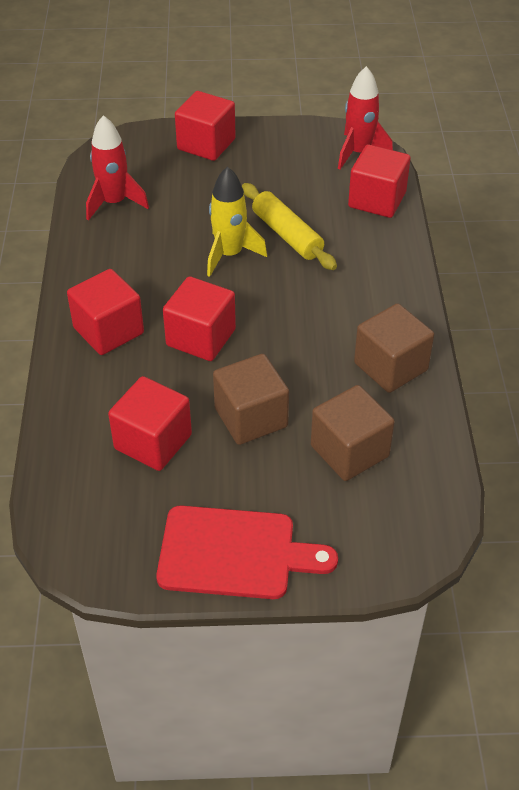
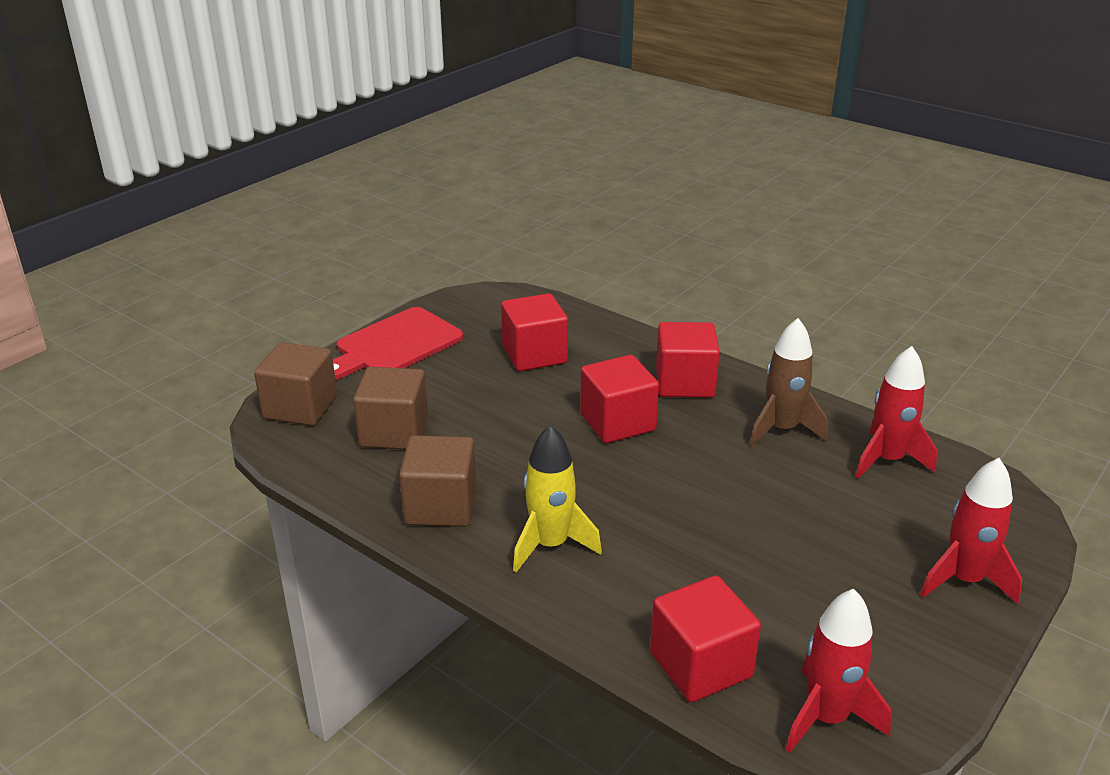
camera: 130 degrees right, 15 degrees down
(124, 258) = (782, 429): none -> brown rocket
(206, 144) = (964, 580): red cube -> red rocket
(229, 254) = (718, 493): yellow rocket -> yellow rocket (550, 545)
(251, 417) = (495, 405): brown cube -> brown cube (300, 407)
(287, 235) = (709, 549): yellow rolling pin -> none

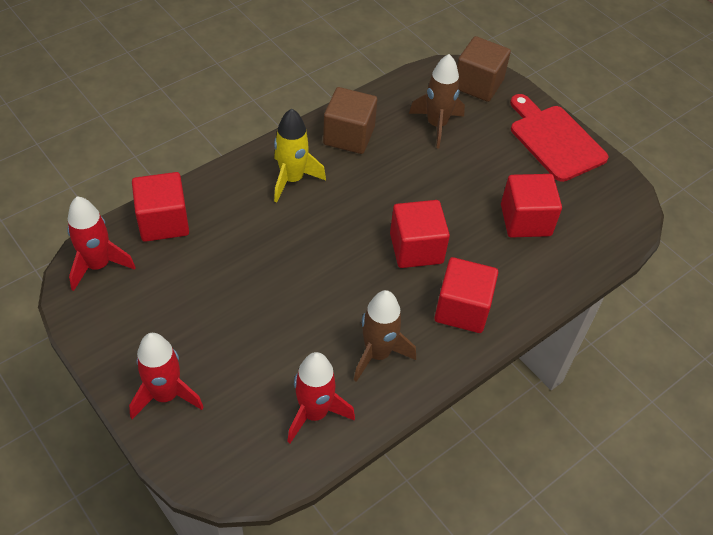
camera: 100 degrees right, 20 degrees up
(394, 432) = (436, 125): brown cube -> brown rocket

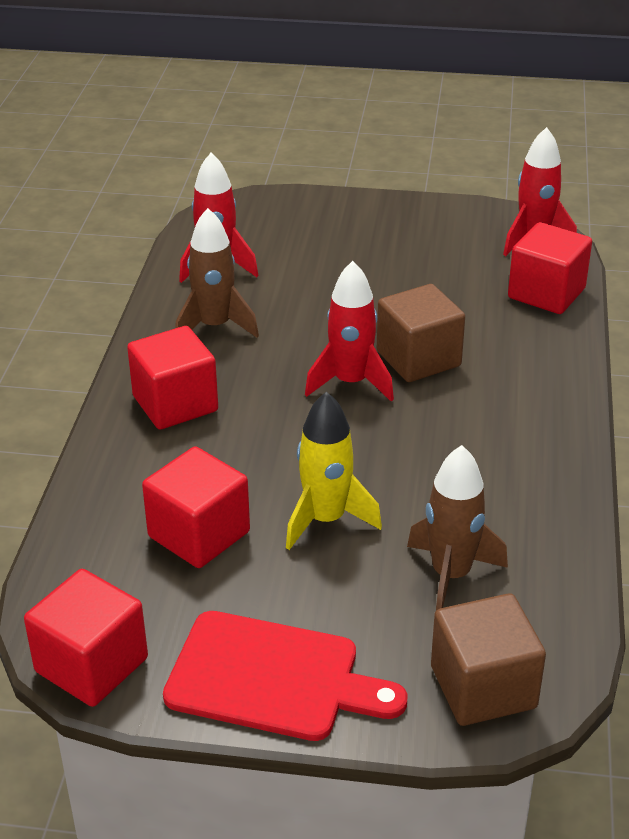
camera: 140 degrees right, 15 degrees down
(166, 395) = (344, 215): red rocket -> red rocket (351, 383)
(292, 179) = (505, 398): yellow rocket -> yellow rocket (326, 520)
(349, 136) = (526, 482): brown cube -> brown cube (418, 359)
(416, 248) = (288, 423): red cube -> red cube (91, 665)

